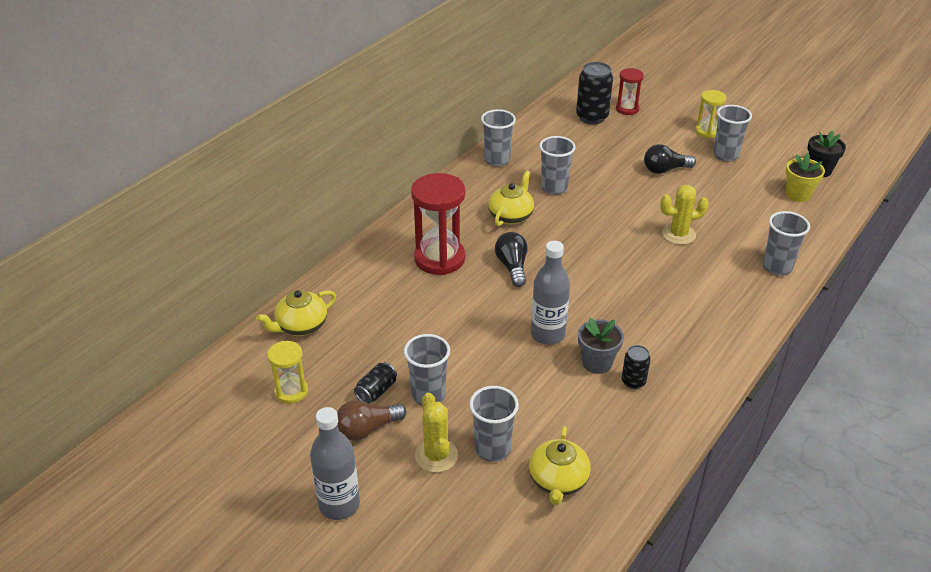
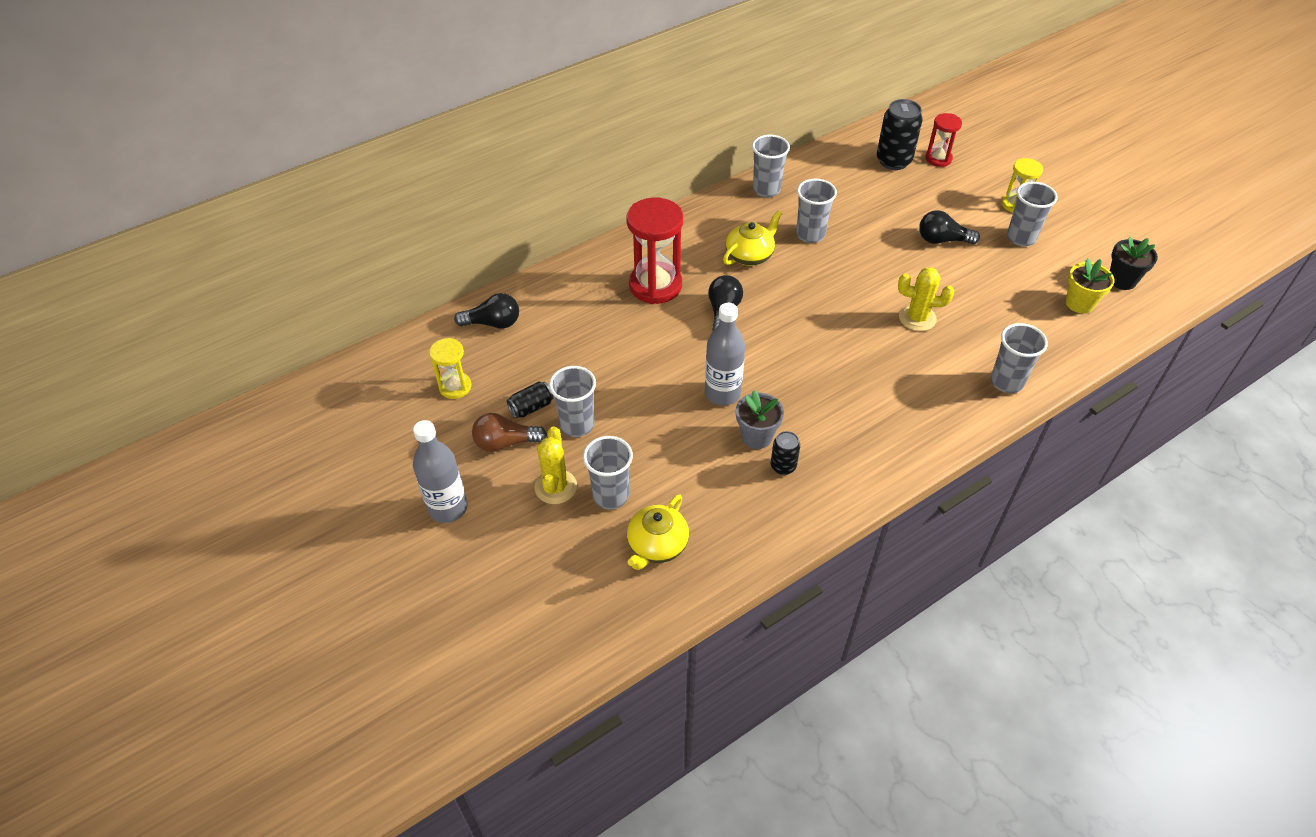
camera: 20 degrees right, 10 degrees up
(301, 326) = (493, 323): yellow teapot -> black light bulb

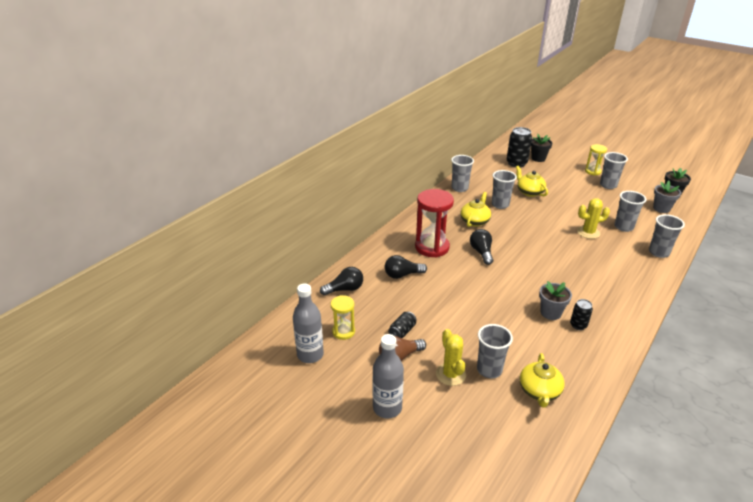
camera: 20 degrees left, 15 degrees down
(577, 425) = (438, 334): grey cup -> grey cup (623, 227)
(722, 393) = (513, 295): grey bottle -> grey bottle (310, 355)
(875, 221) = (529, 192): none -> yellow teapot
(938, 159) = (538, 158): red hourglass -> black flower pot
(942, 240) = (570, 194): black light bulb -> black light bulb (402, 275)
(1079, 303) = (661, 208): yellow flower pot -> grey flower pot

